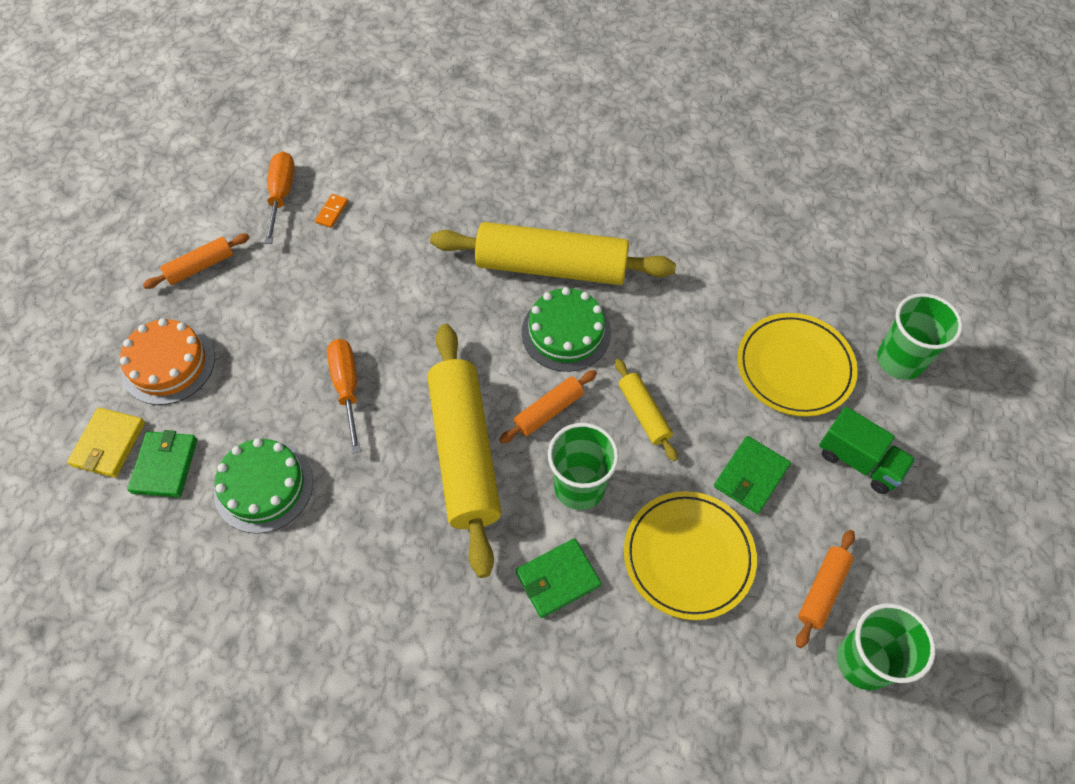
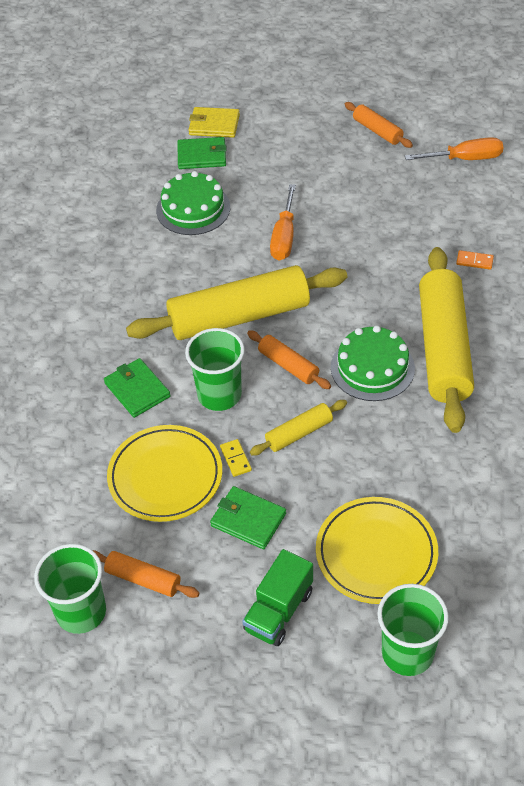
camera: 85 degrees right, 10 degrees down
(168, 364) = (285, 136): orange cake -> none
(332, 212) = (457, 192): orange domino -> orange domino (474, 261)
(347, 388) = (284, 236): orange screwdriver -> orange screwdriver turned 120 degrees clockwise
(671, 479) = (236, 459): none -> yellow domino

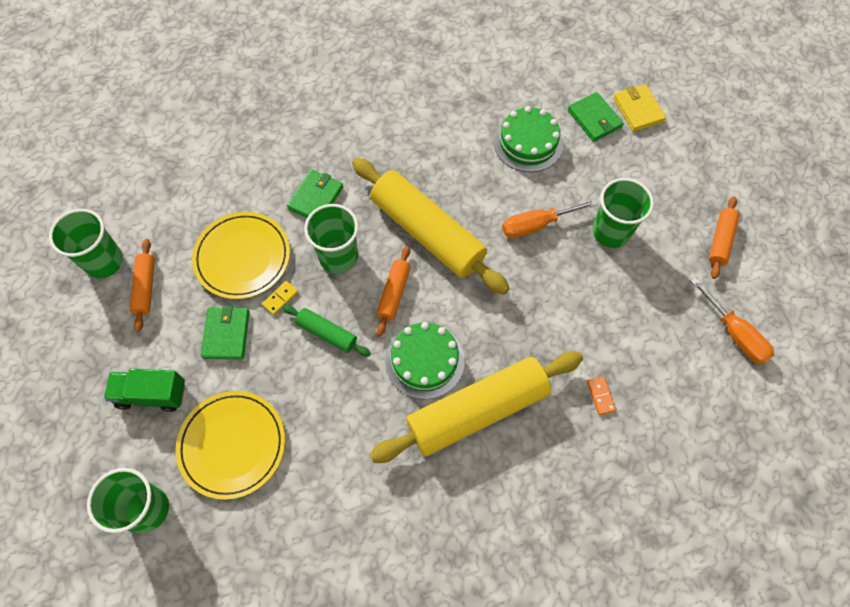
camera: 60 degrees right, 15 degrees up
(299, 433) = (327, 333): yellow rolling pin -> green rolling pin
(324, 192) = (611, 232): none -> green cup

